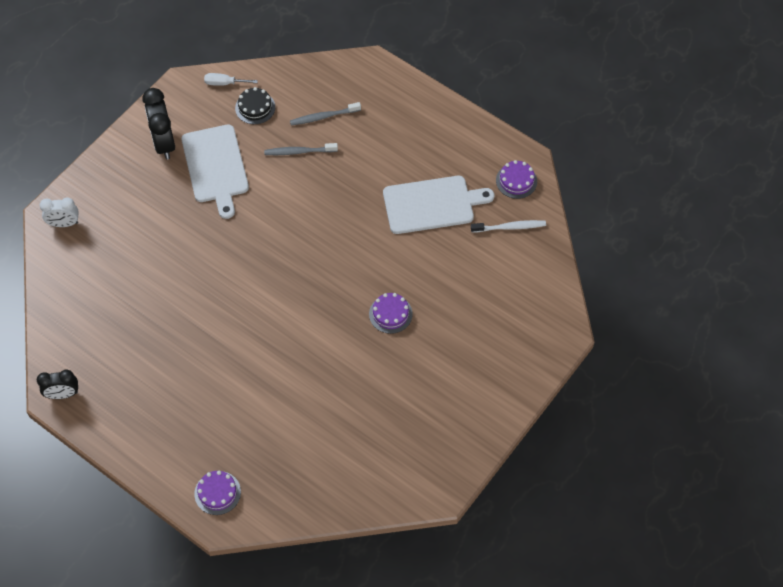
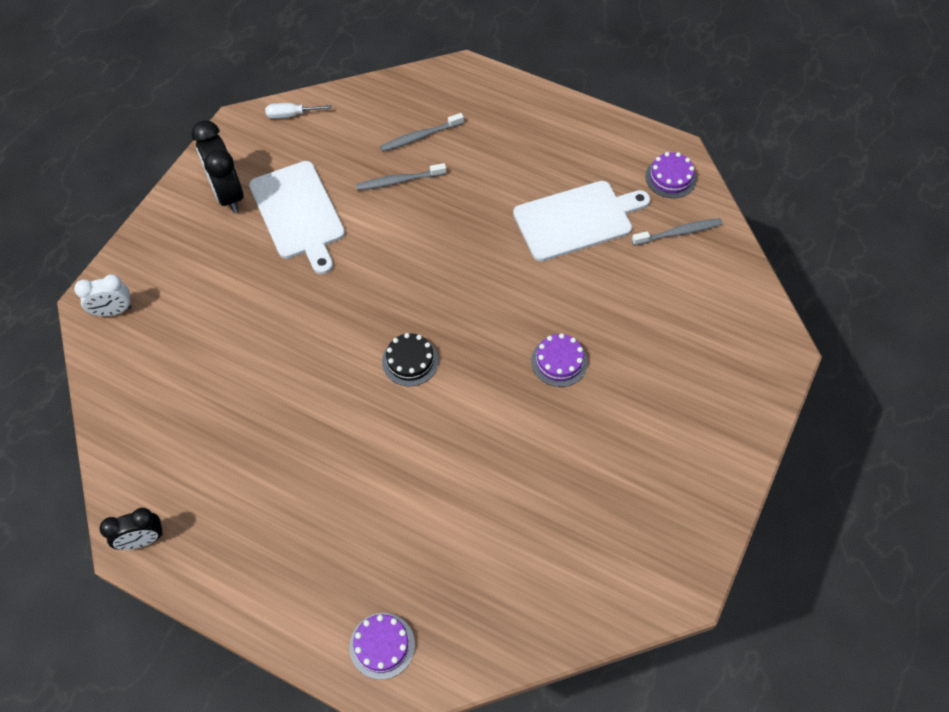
camera: 10 degrees left, 0 degrees up
(255, 107) = (334, 137): black cake -> black cake (410, 361)
(510, 227) = (678, 233): white toothbrush -> grey toothbrush

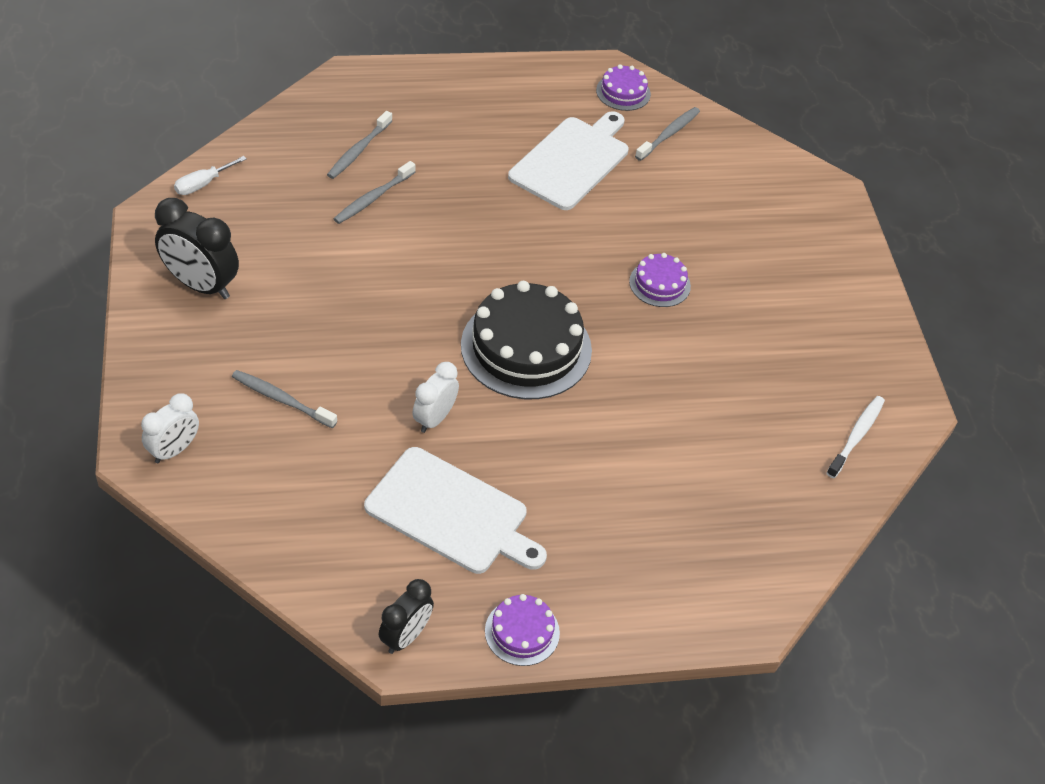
camera: 40 degrees left, 10 degrees down
(209, 310) = (281, 399): none -> grey toothbrush
(298, 213) = (295, 270): white cutting board -> white cutting board (451, 513)
(298, 382) = (434, 418): none -> white clock
(382, 645) = (714, 591): purple cake -> purple cake (522, 632)
(410, 361) = (526, 347): black cake -> black cake, size x2.03
(611, 585) = (856, 436): none -> white toothbrush

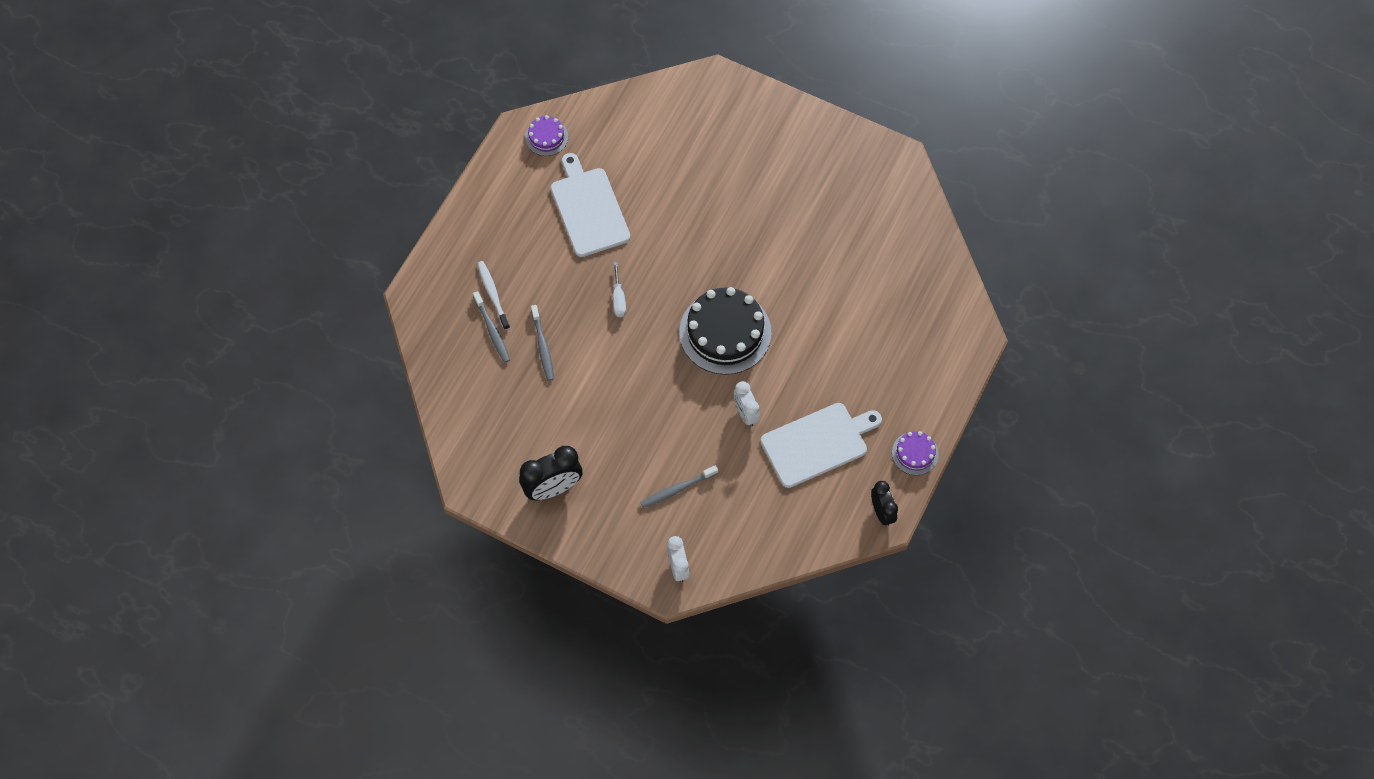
camera: 50 degrees left, 15 degrees up
(203, 184) = (460, 442): white screwdriver -> white screwdriver (618, 299)
(659, 284) = (724, 227): purple cake -> none
(669, 134) = (604, 136): grey toothbrush -> none
(856, 436) = (900, 201): white toothbrush -> white toothbrush (493, 294)

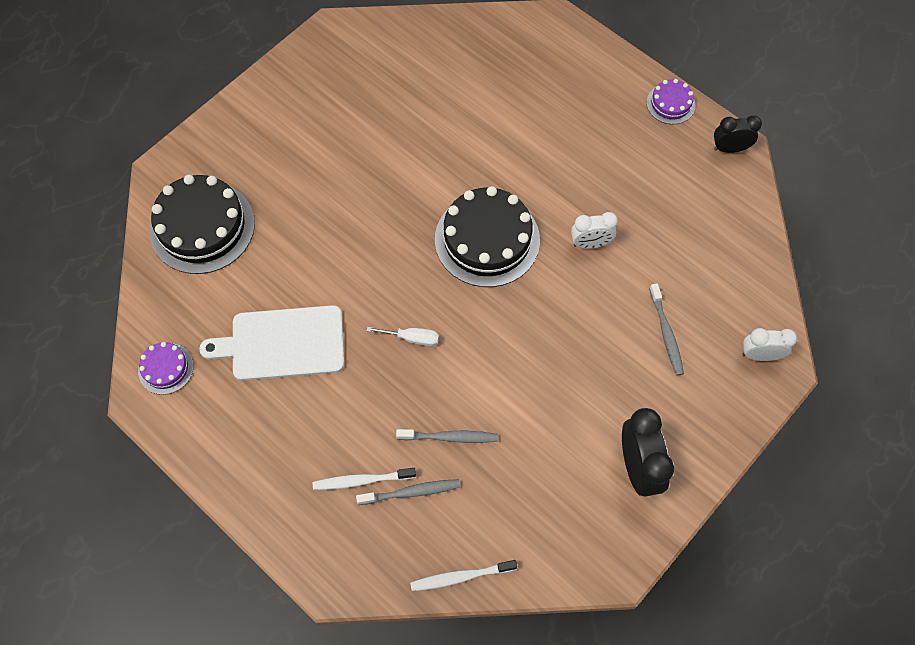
camera: 75 degrees left, 0 degrees up
(436, 380) = (460, 577): none -> white toothbrush
(673, 122) = (202, 227): none -> black cake
(817, 443) = (641, 185): white cutting board -> none

